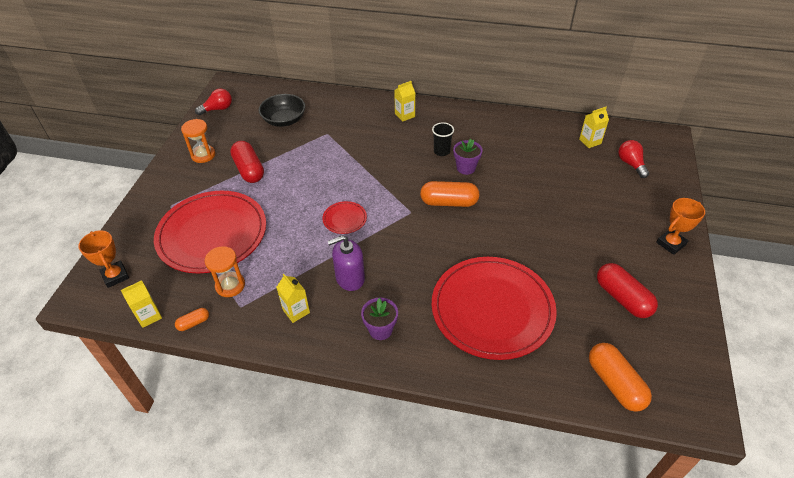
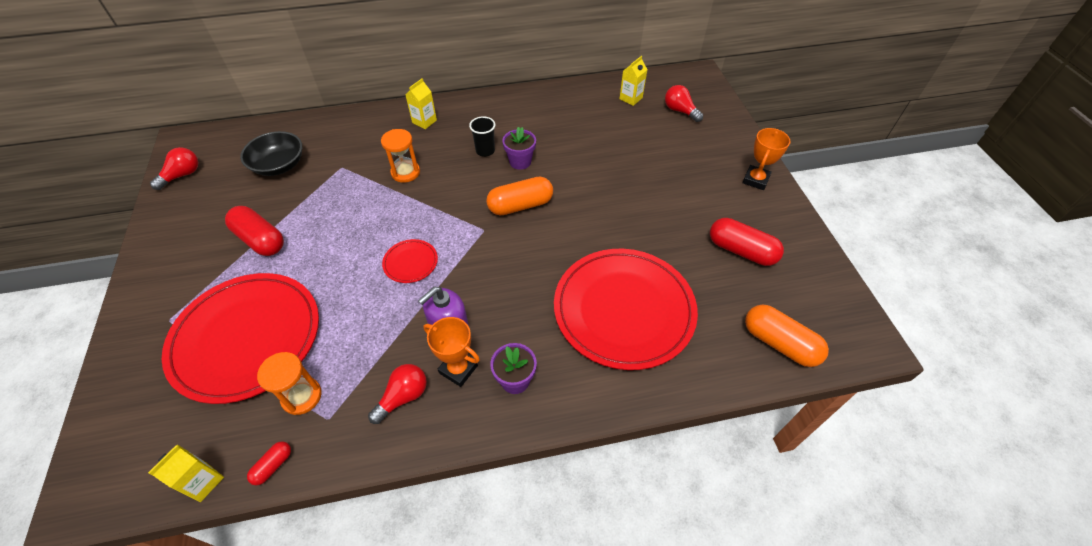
camera: 25 degrees left, 5 degrees up
(115, 276) = (127, 445): orange trophy -> orange trophy (458, 369)
(194, 323) = (273, 466): orange capsule -> red capsule
(203, 155) = (188, 239): orange hourglass -> orange hourglass (405, 172)
(296, 311) = (403, 397): yellow carton -> red light bulb

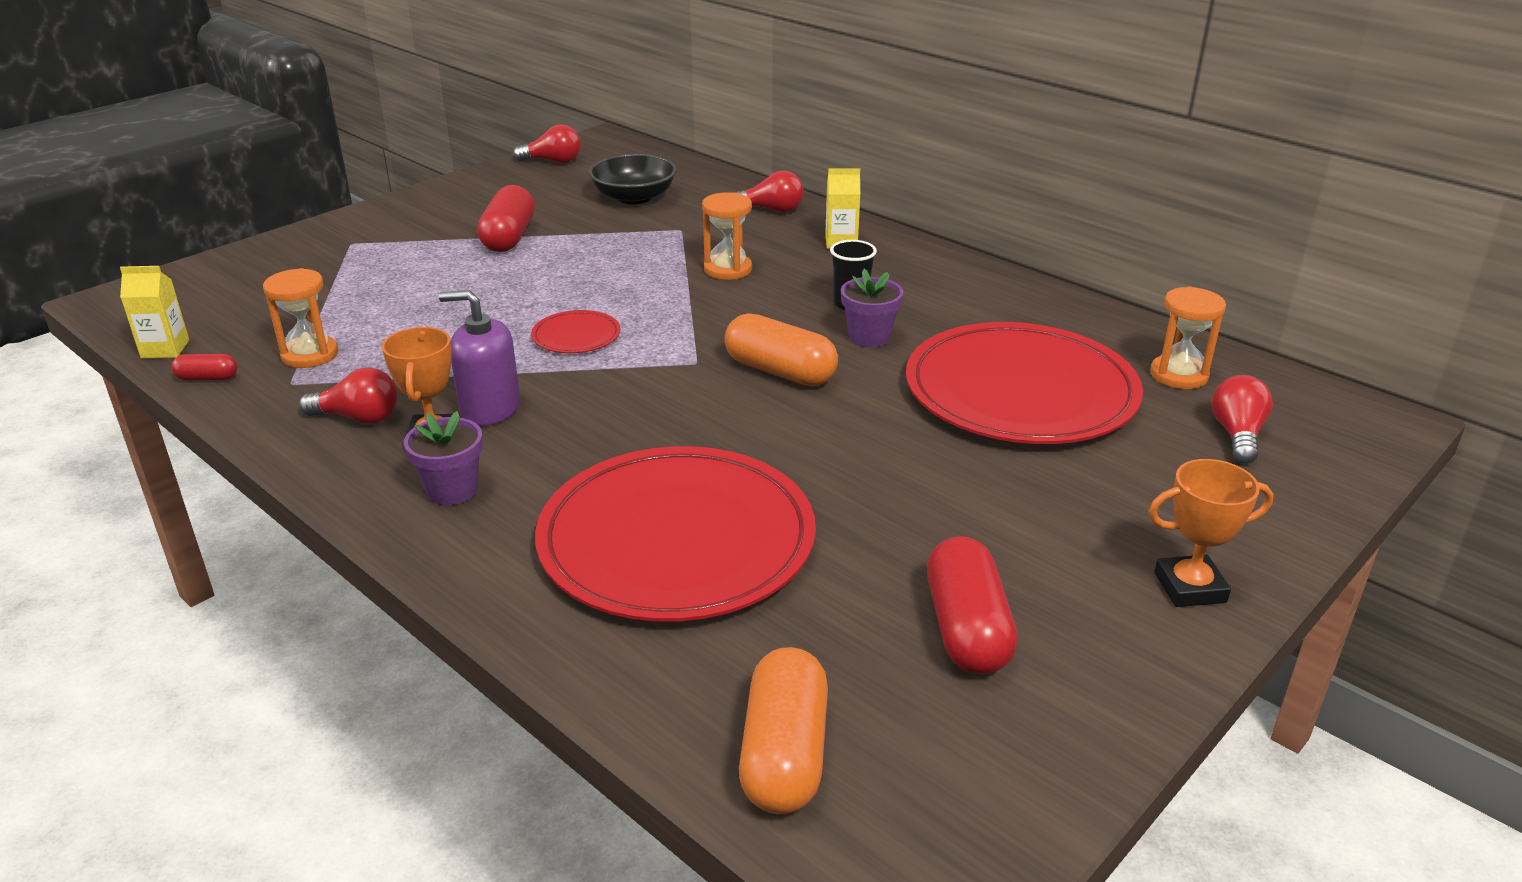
camera: 55 degrees right, 20 degrees down
(246, 338) = (363, 291): red plate -> red plate (1020, 391)
(361, 125) = (771, 210): none -> red light bulb
(631, 98) = (1178, 375): yellow carton -> orange hourglass

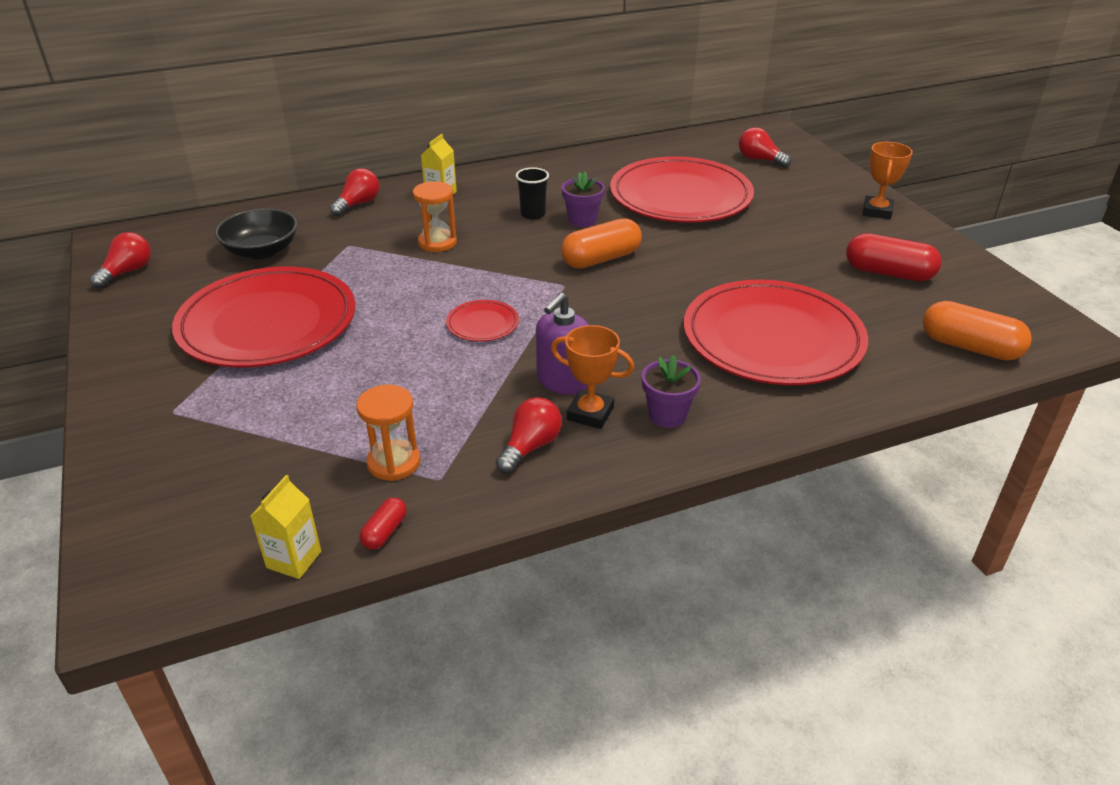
camera: 65 degrees left, 5 degrees up
(508, 237) = (267, 323): red capsule -> red plate
(1178, 375) = (694, 153): orange hourglass -> none

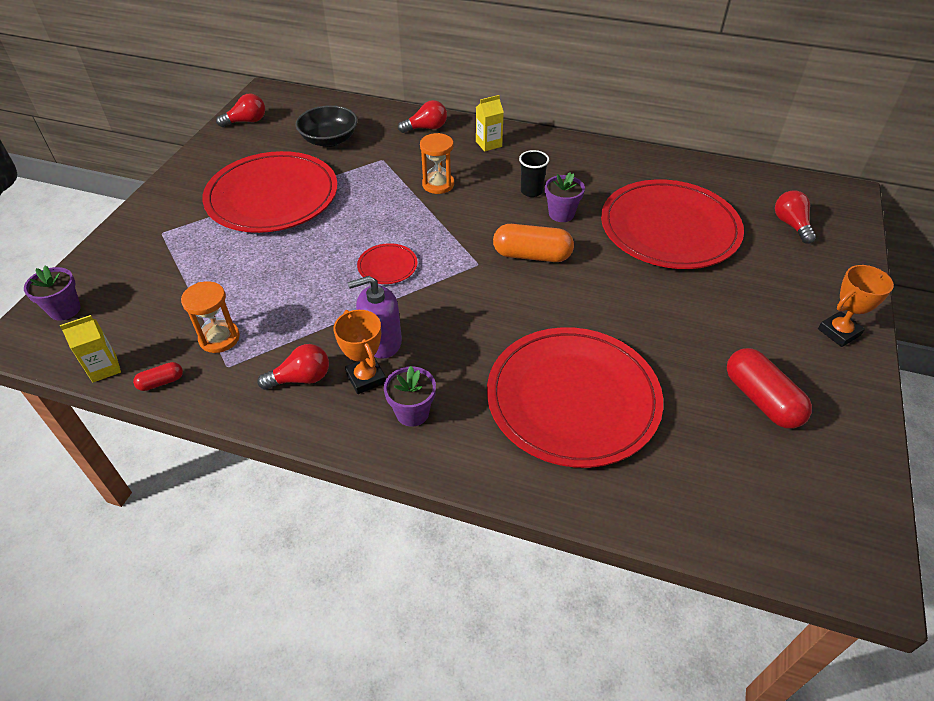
camera: 40 degrees right, 10 degrees up
(150, 540) = (65, 310): none -> purple flower pot
(969, 347) = (738, 516): orange capsule -> none

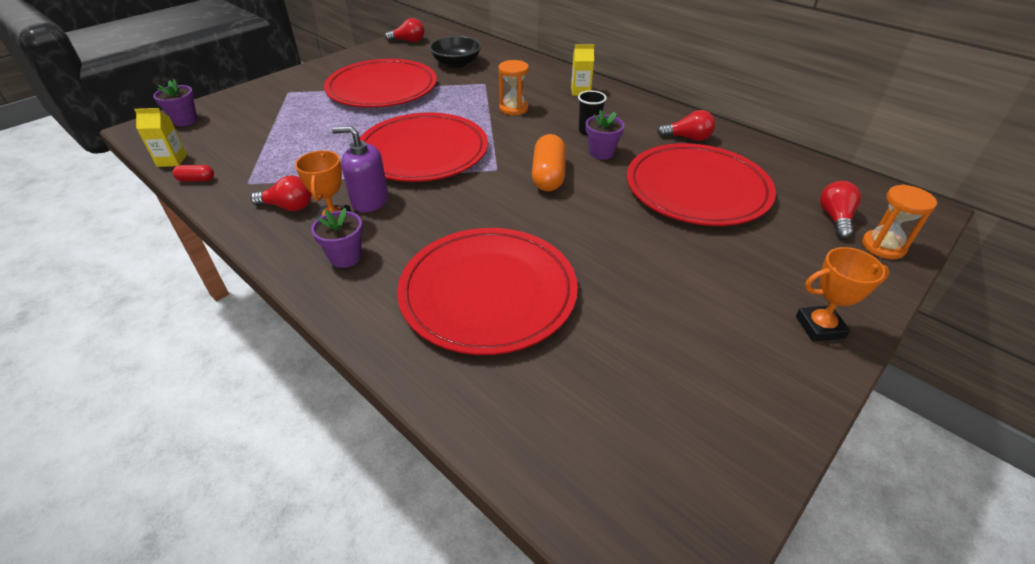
camera: 25 degrees right, 5 degrees down
(219, 338) = (260, 164): orange hourglass -> orange hourglass (883, 246)
(387, 266) = (423, 152): red plate -> red plate, size x2.42
(426, 128) = (538, 71): red light bulb -> red light bulb (687, 138)
(532, 255) = (548, 175): orange capsule -> orange capsule turned 60 degrees clockwise
(761, 399) = (678, 358): red capsule -> none

